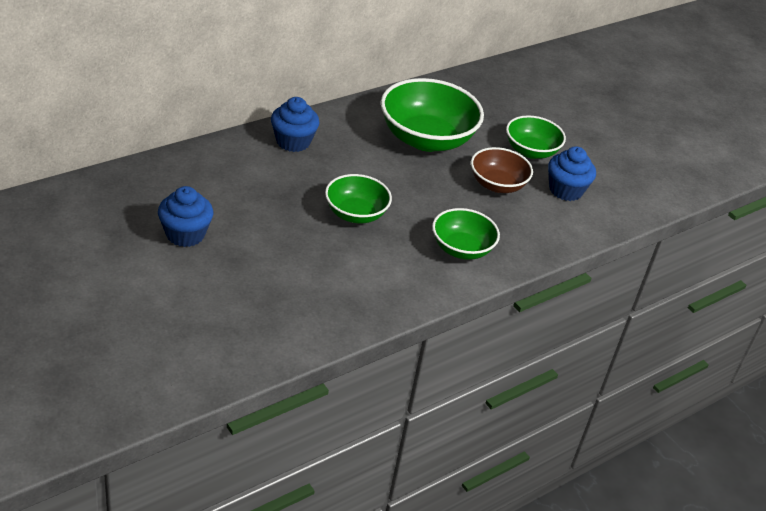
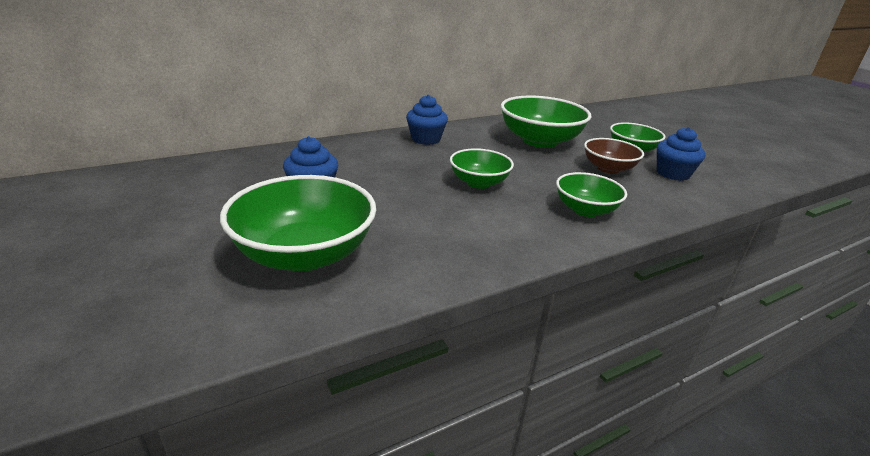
camera: 10 degrees right, 10 degrees down
(200, 315) = (305, 254): none -> green bowl

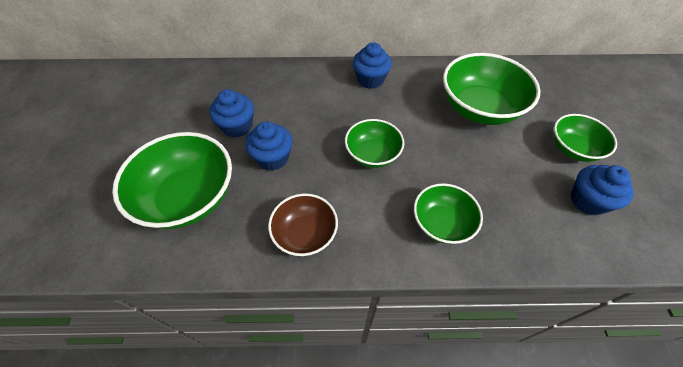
camera: 30 degrees right, 25 degrees up
(378, 204) = (273, 158): none -> blue cupcake
(608, 168) = (518, 171): brown bowl -> brown bowl (305, 234)

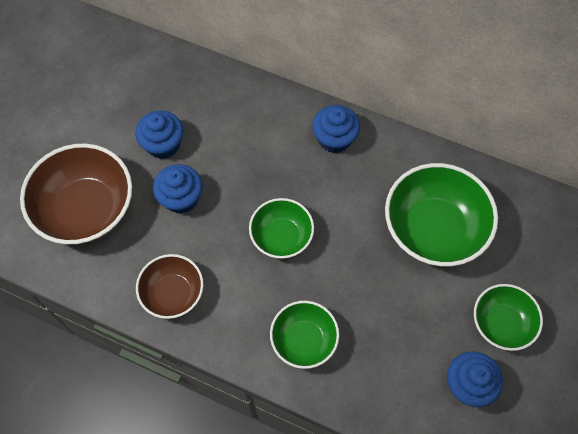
camera: 25 degrees right, 10 degrees up
(188, 197) = (86, 209): green bowl -> brown bowl

